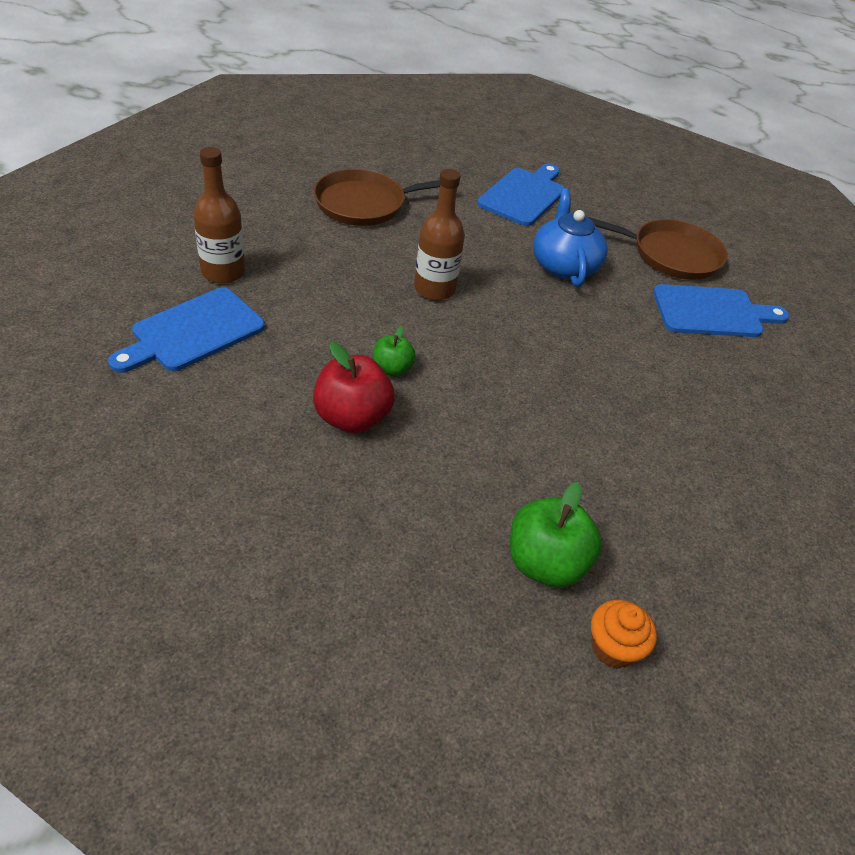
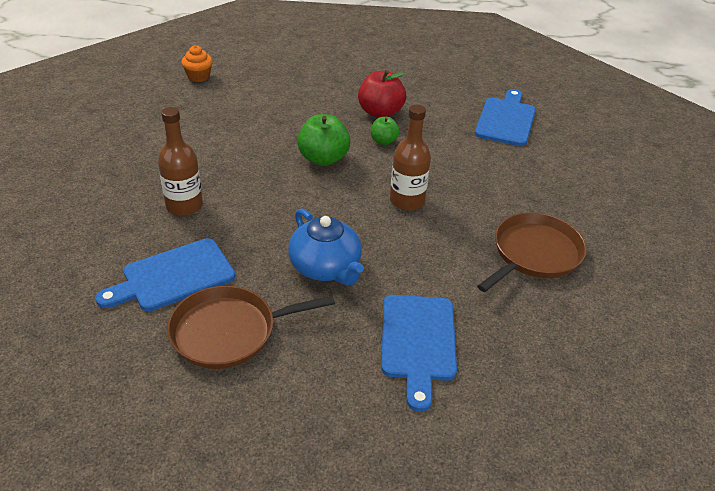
camera: 155 degrees right, 5 degrees down
(223, 272) = (542, 156): brown bottle -> brown bottle (184, 206)
(545, 563) = (242, 91): green apple -> green apple (323, 158)

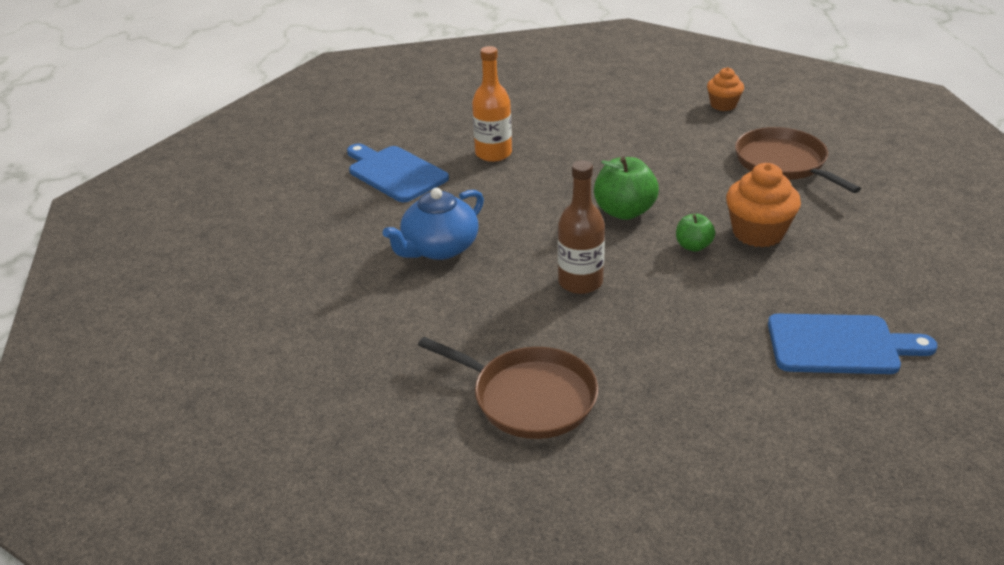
camera: 80 degrees right, 5 degrees down
(184, 206) = (493, 153): brown bottle -> orange bottle
(229, 332) = (336, 215): brown pan -> brown pan (783, 163)
(380, 112) = (758, 233): red apple -> orange cupcake
(418, 342) = (350, 323): blue cutting board -> none

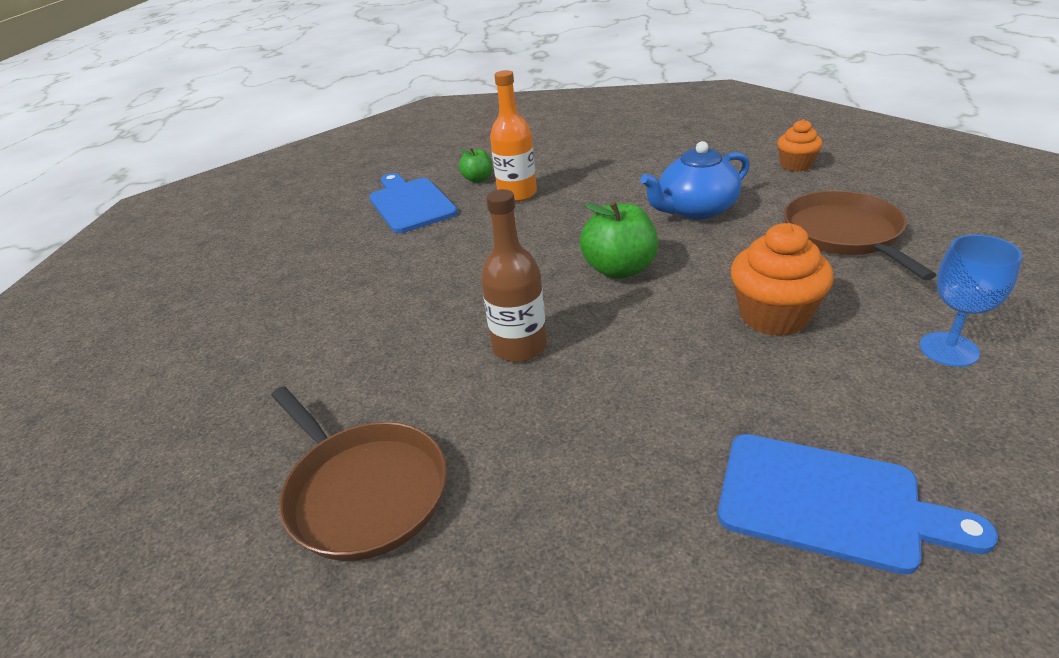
camera: 20 degrees right, 0 degrees up
(439, 248) = (396, 285): blue teapot -> blue teapot (695, 209)
(693, 246) = (681, 322): green apple -> green apple (478, 179)
(880, 240) = (948, 349): none -> blue goblet

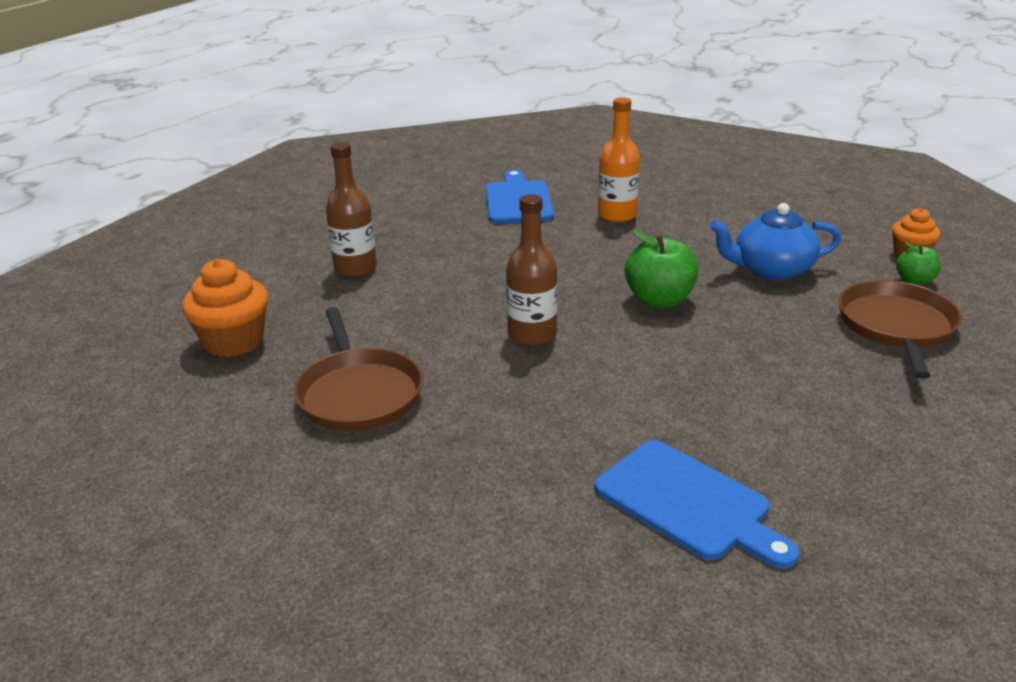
camera: 20 degrees right, 5 degrees down
(274, 326) = (355, 269): none -> brown bottle
(478, 179) = (591, 194): green apple -> green apple (914, 281)
(774, 316) = (764, 372): orange cupcake -> orange cupcake (234, 341)
(948, 349) = (898, 439): blue goblet -> none

